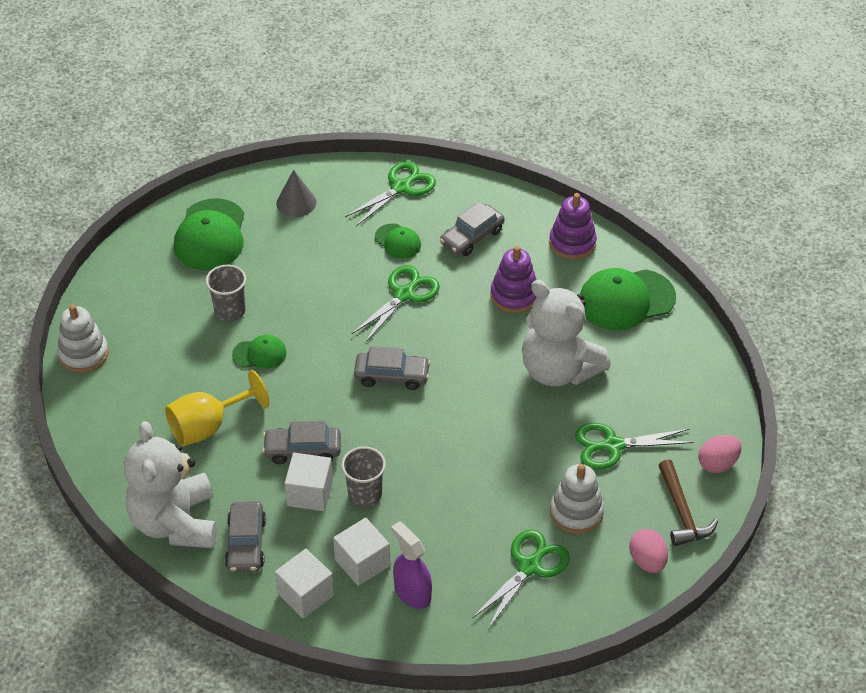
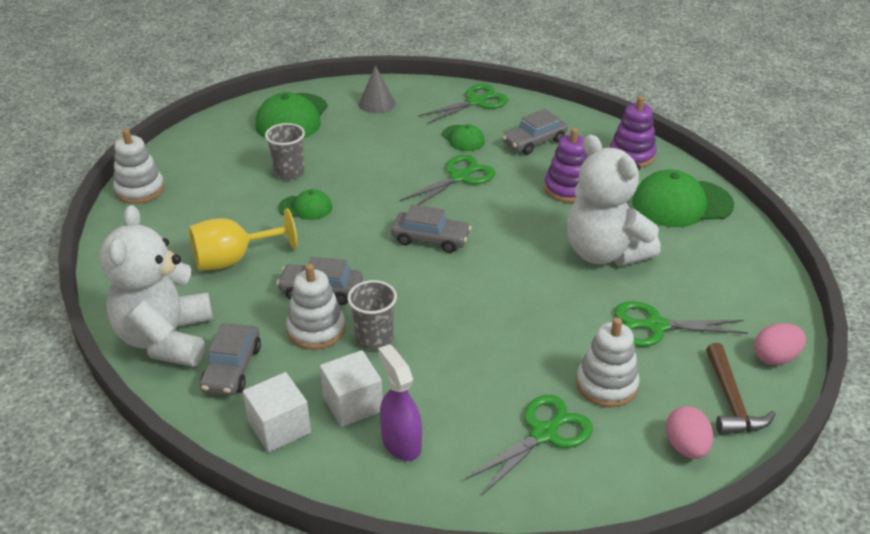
camera: 10 degrees right, 10 degrees down
(310, 493) = (316, 330): white cube -> white stacking toy

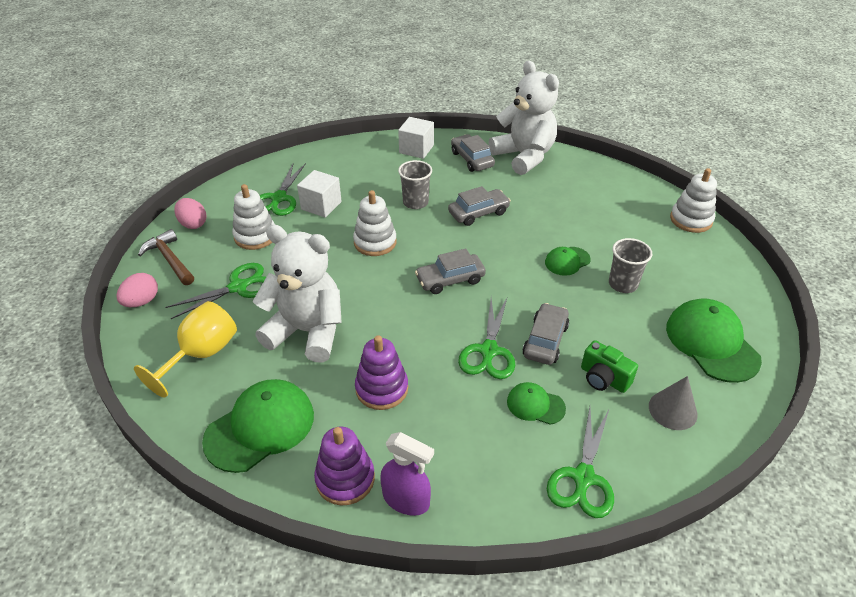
camera: 145 degrees right, 5 degrees up
(233, 259) = (556, 206): yellow goblet -> yellow goblet (201, 354)
(316, 330) = (453, 192): white stacking toy -> white stacking toy (375, 242)
(353, 404) = (392, 171): white cube -> white cube (321, 205)
(397, 132) = (603, 378): none -> green camera
(401, 442) = (351, 167): purple spray bottle -> purple spray bottle (406, 500)
(534, 142) = (462, 441): grey car -> grey car (545, 340)

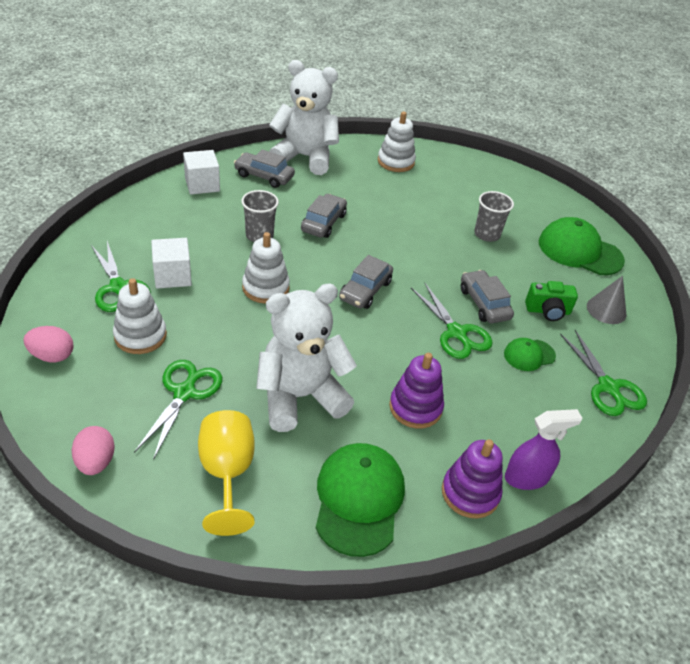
camera: 45 degrees left, 0 degrees up
(170, 260) = (73, 404): brown hammer -> none
(567, 261) = (432, 234): green cap -> none
(691, 220) = (477, 165): white stacking toy -> white stacking toy (396, 162)

